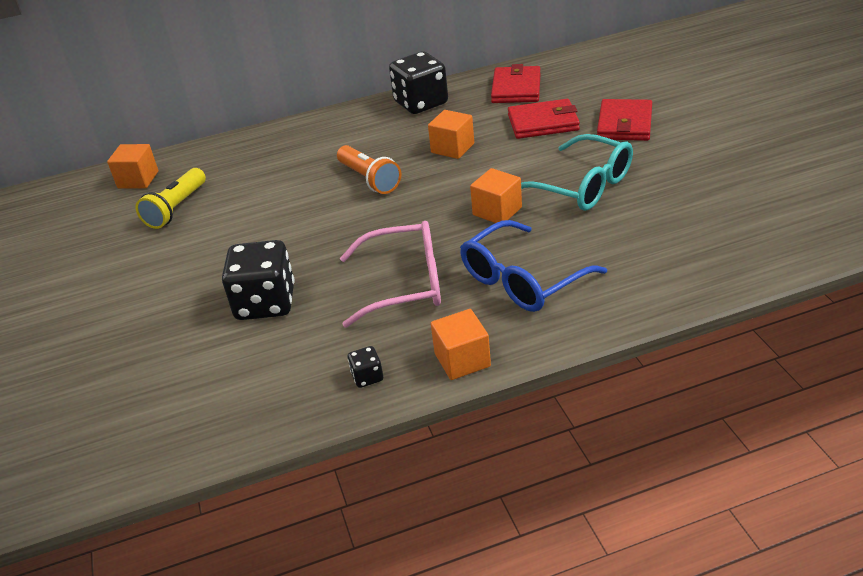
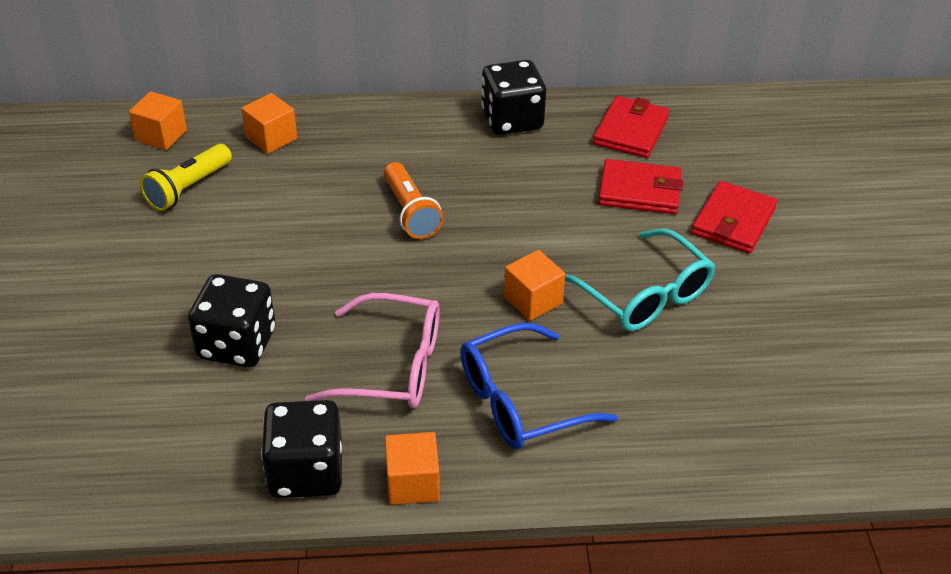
camera: 10 degrees right, 5 degrees up
(367, 377) = (306, 472): black dice -> black dice, size x2.29
(452, 148) = (521, 196): orange cube -> orange cube (271, 138)

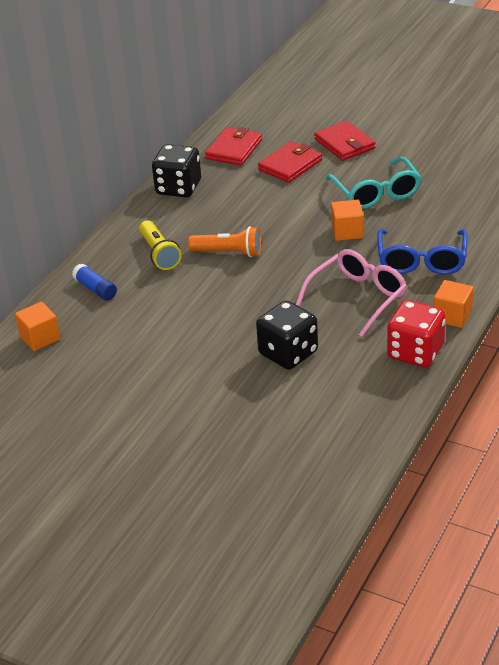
camera: 55 degrees left, 5 degrees down
(188, 188) = (113, 339): yellow flashlight -> yellow flashlight (159, 254)
(271, 138) = (95, 289): orange cube -> blue glue stick
(306, 472) = (415, 352): black dice -> red dice
(631, 131) = (234, 149): red wallet -> red wallet turned 60 degrees clockwise
(644, 295) = (376, 193): turquoise glasses -> turquoise glasses turned 75 degrees clockwise

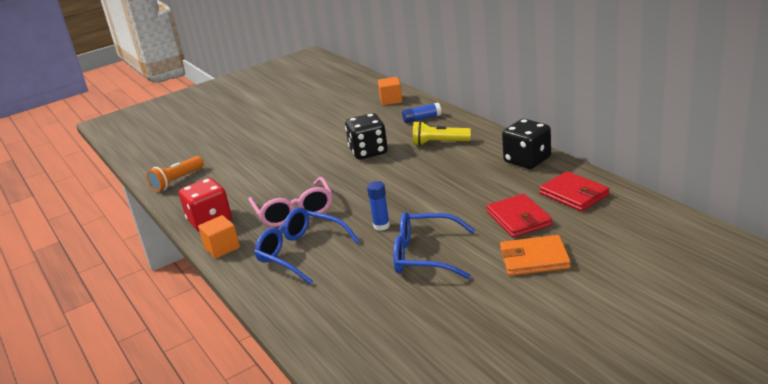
camera: 120 degrees right, 10 degrees down
(229, 253) = (411, 169): orange flashlight -> orange flashlight (177, 181)
(288, 353) = (274, 173): black dice -> black dice (368, 152)
(344, 144) = (534, 259): red wallet -> orange wallet
(347, 231) = (381, 226): orange cube -> blue glue stick
(376, 193) = (424, 255): turquoise glasses -> blue glasses

